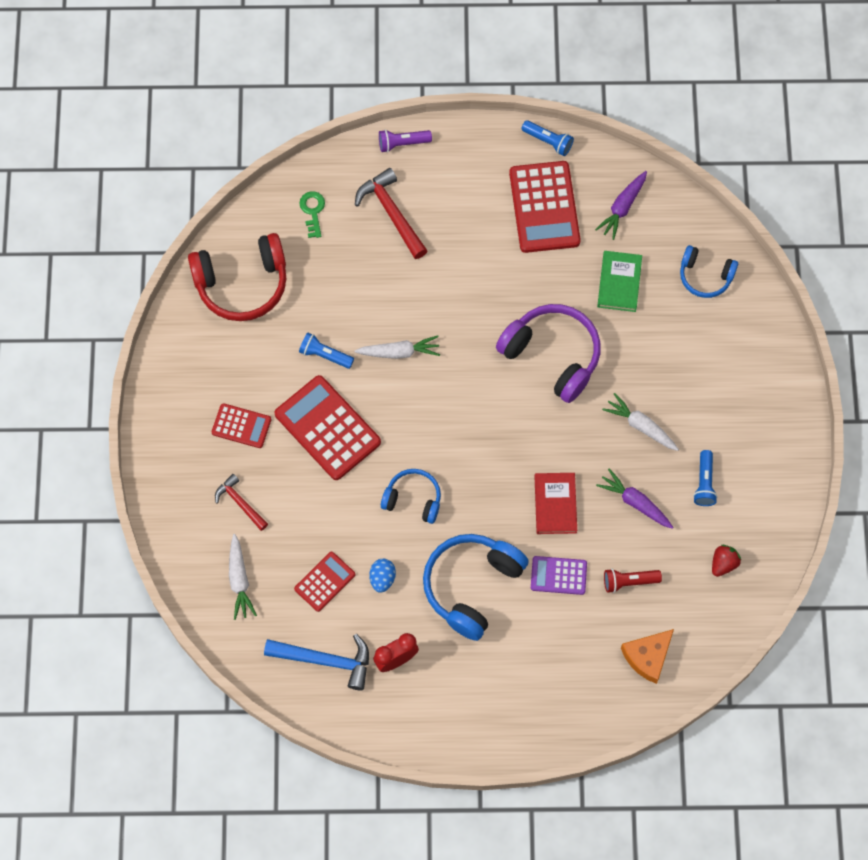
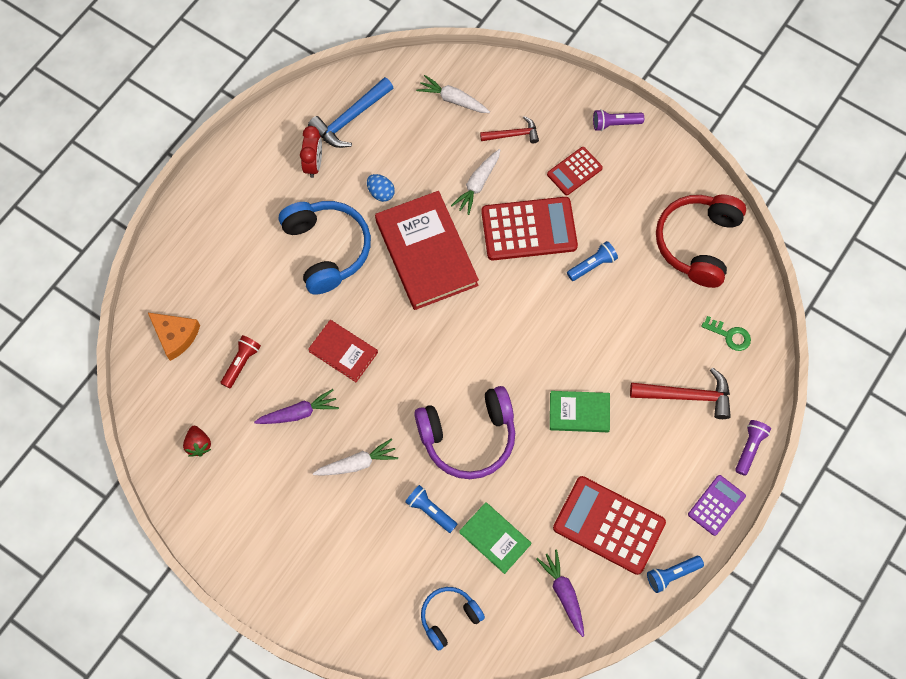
camera: 125 degrees right, 0 degrees up
(167, 422) = (615, 124): none -> purple flashlight
(324, 581) = (409, 153): red calculator -> none
(399, 352) = (556, 321): white carrot -> white carrot (477, 184)
(413, 499) = (426, 253): blue headphones -> red book
(467, 284) = (579, 413): none -> green book
(558, 575) = (286, 315): purple calculator -> purple calculator (716, 505)
(647, 656) = (175, 336): orange cheese -> orange cheese turned 135 degrees clockwise
(704, 483) = (272, 478): blue flashlight -> blue flashlight (430, 510)

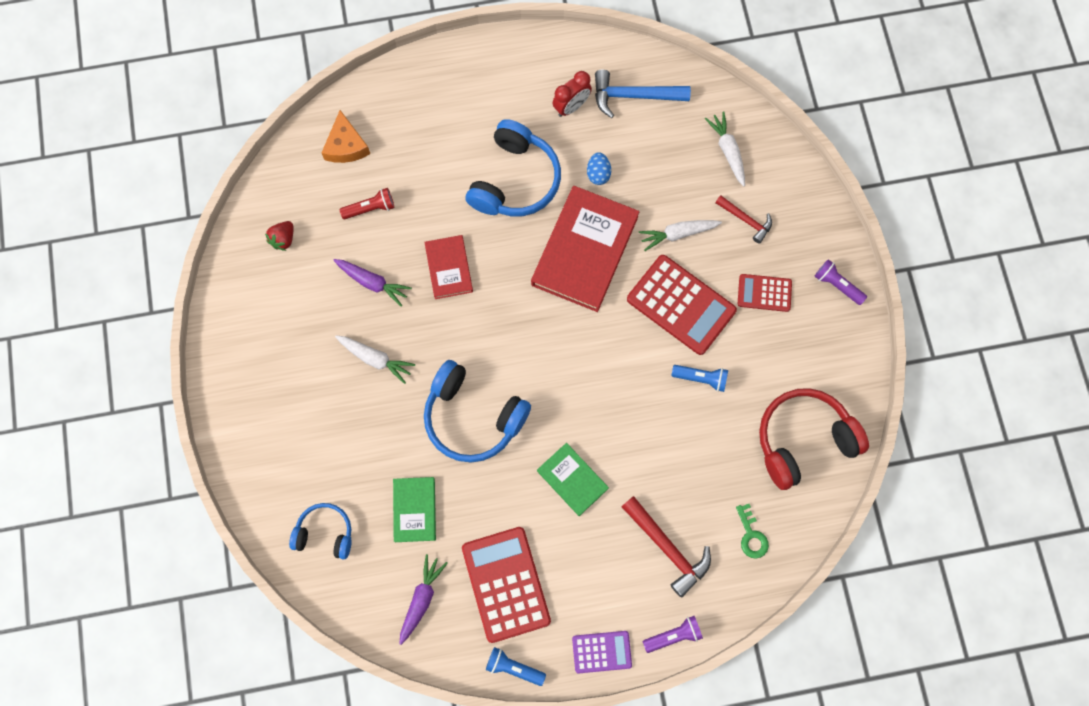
camera: 45 degrees right, 5 degrees up
(430, 510) = (390, 444): blue flashlight -> none
(468, 437) = (473, 417): purple headphones -> blue headphones

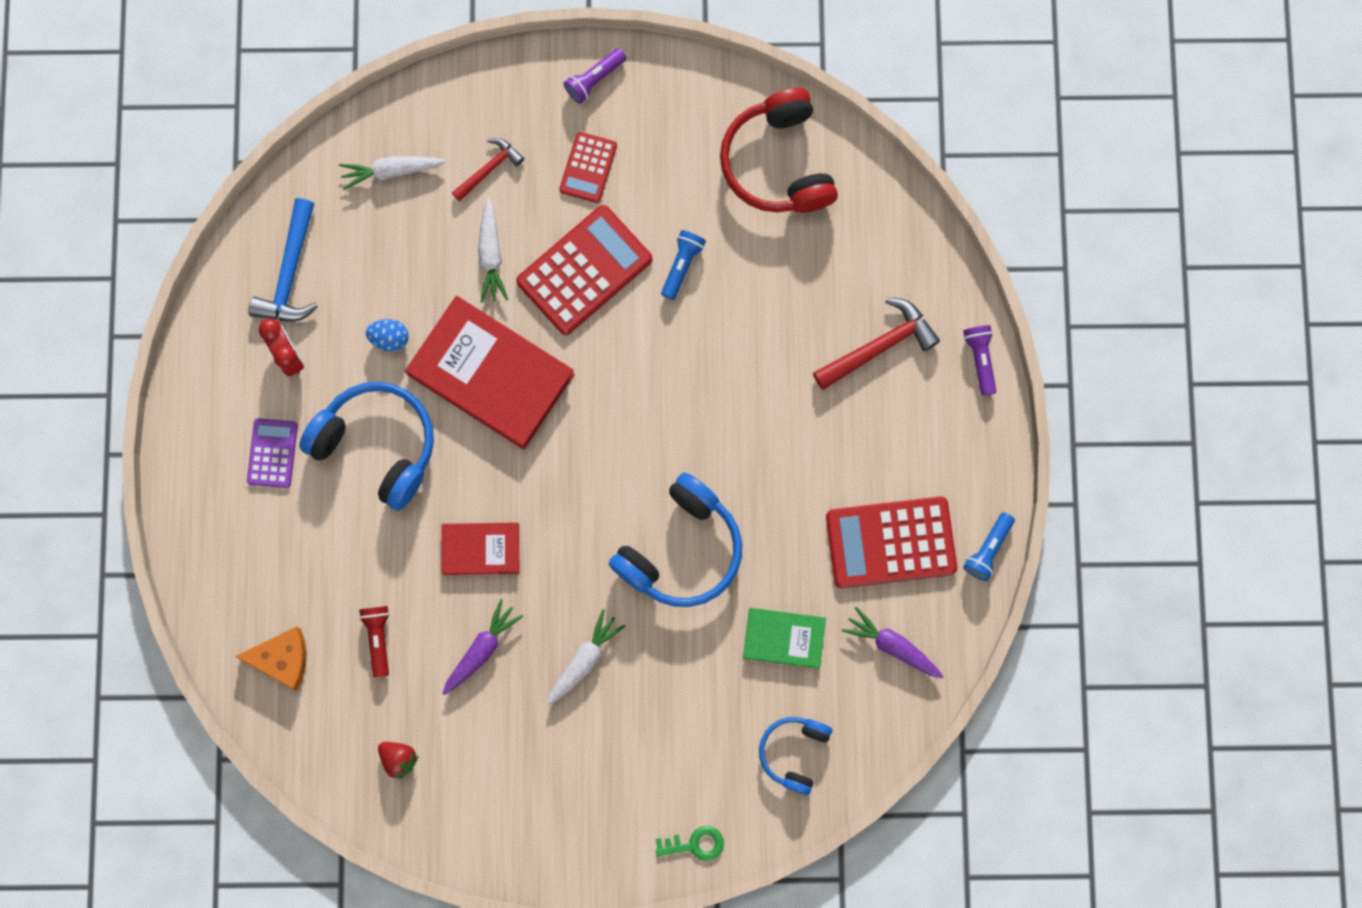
camera: 80 degrees left, 5 degrees up
(572, 480) = (779, 442): green book -> none
(601, 651) = (985, 445): purple calculator -> purple calculator (272, 453)
(751, 535) = (880, 247): green key -> green key (695, 844)

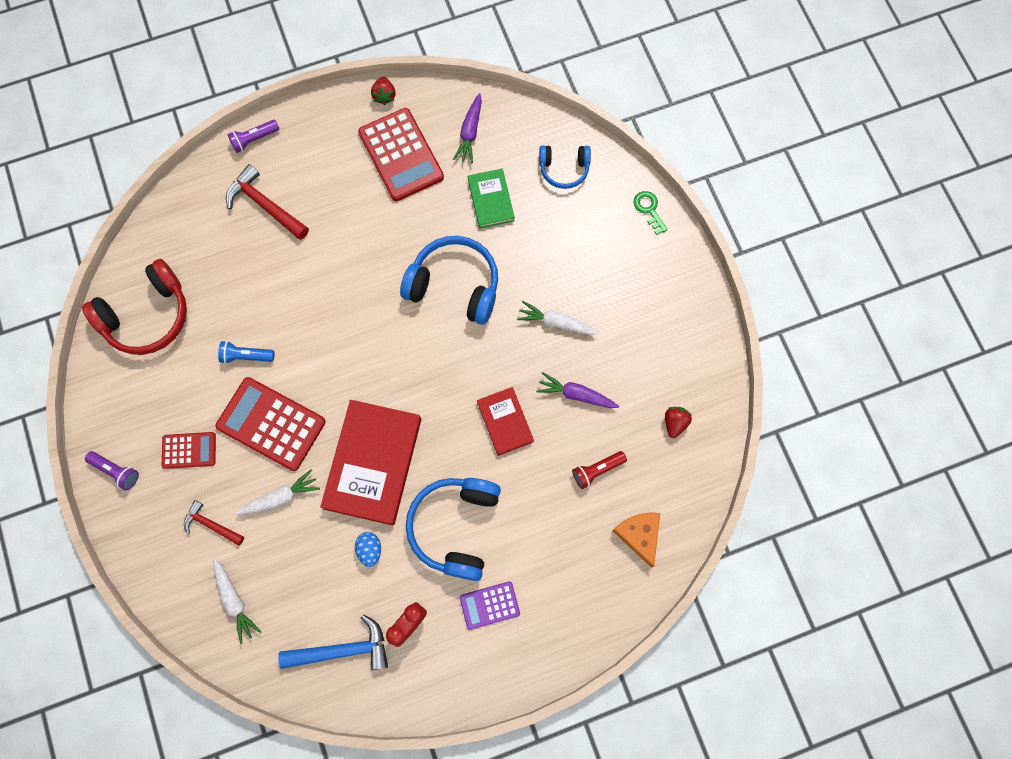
camera: 110 degrees left, 5 degrees down
(987, 550) = (384, 96): blue flashlight -> red strawberry

